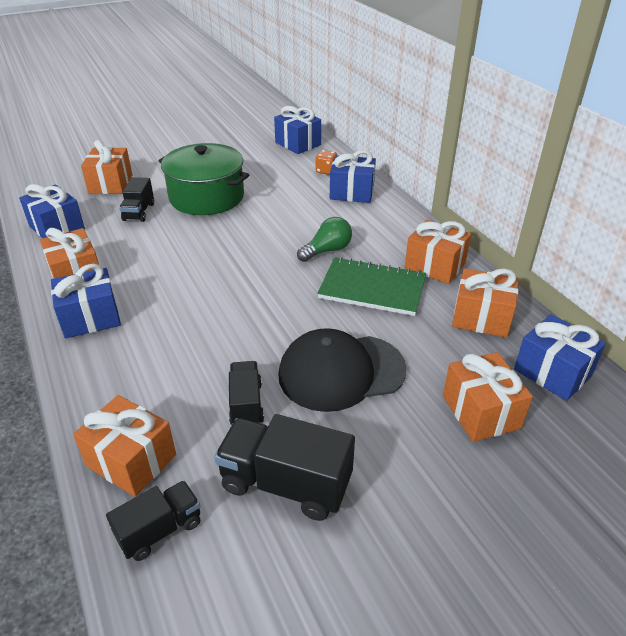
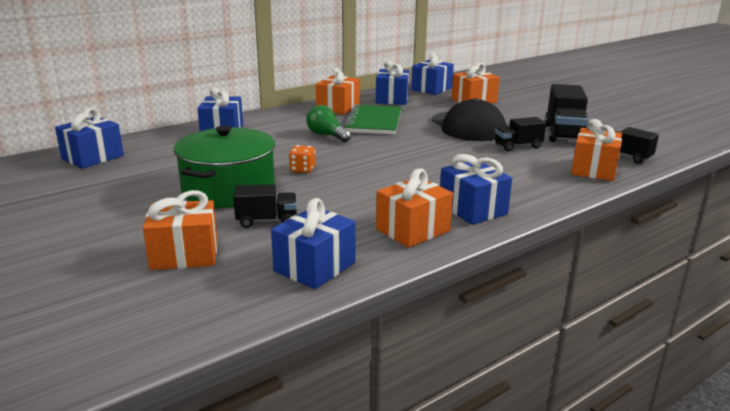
camera: 100 degrees left, 15 degrees down
(326, 171) = (172, 142): orange dice -> orange dice (302, 169)
(481, 318) = (392, 99): orange gift -> blue gift

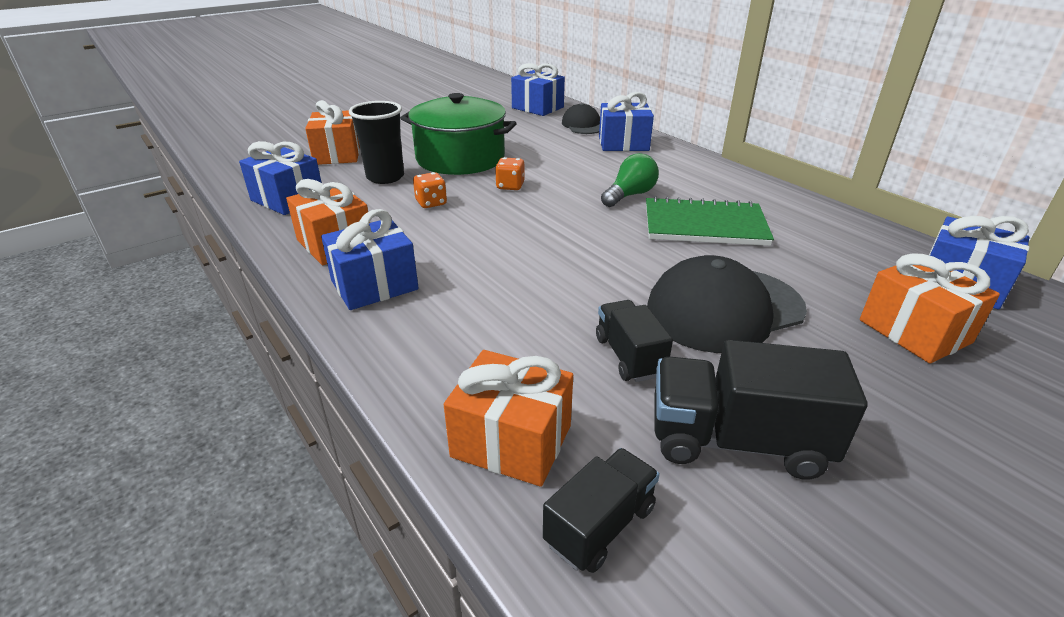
camera: 90 degrees right, 10 degrees up
(164, 142) = (583, 125): none -> black cap
(267, 221) = (385, 177): black truck -> black cup
(332, 197) = (431, 203): none -> orange dice
(338, 108) = (758, 199): orange gift -> none
(392, 99) = (844, 241): blue gift -> none

